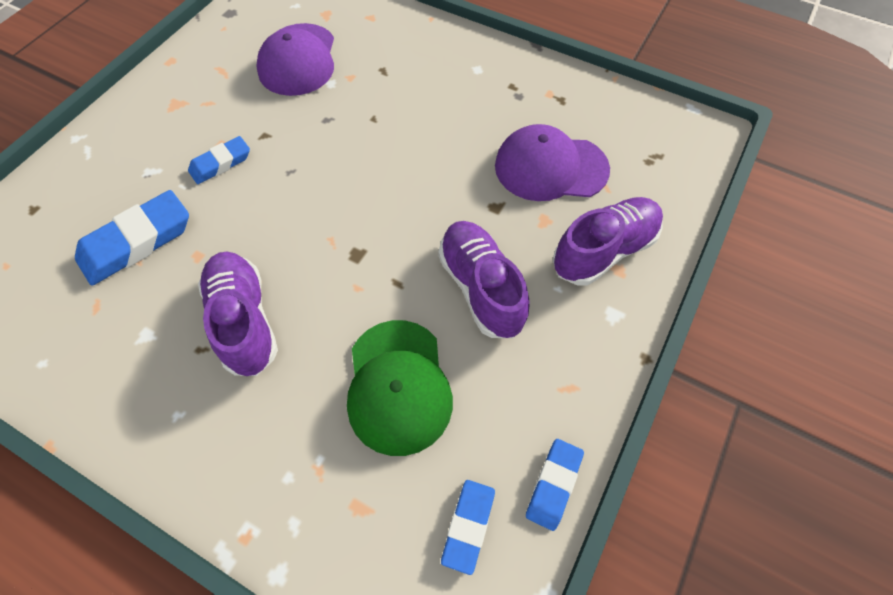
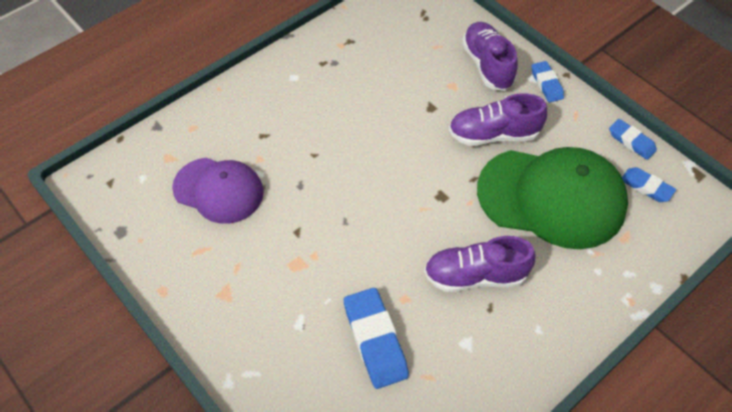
camera: 70 degrees left, 5 degrees down
(221, 163) = (315, 268): blue eraser -> blue eraser (546, 84)
(398, 386) = (551, 197): green cap -> green cap, size x1.58
(550, 167) = (410, 68): purple cap -> none

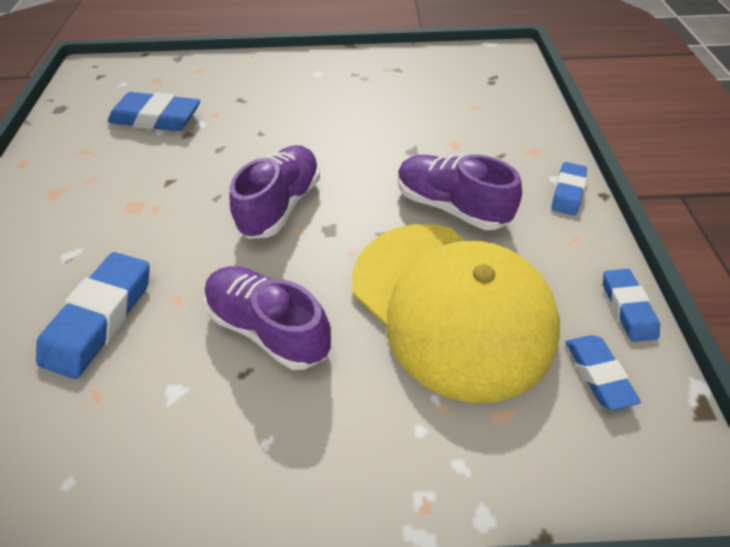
camera: 40 degrees right, 5 degrees down
(218, 190) = (156, 118): purple cap -> blue eraser
(487, 65) = (514, 144): purple shoe -> purple shoe (281, 205)
(551, 197) = (450, 305): green cap -> yellow cap

